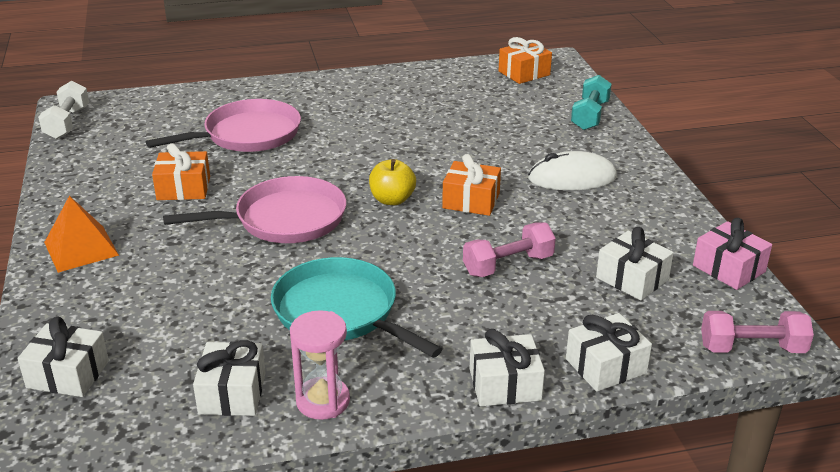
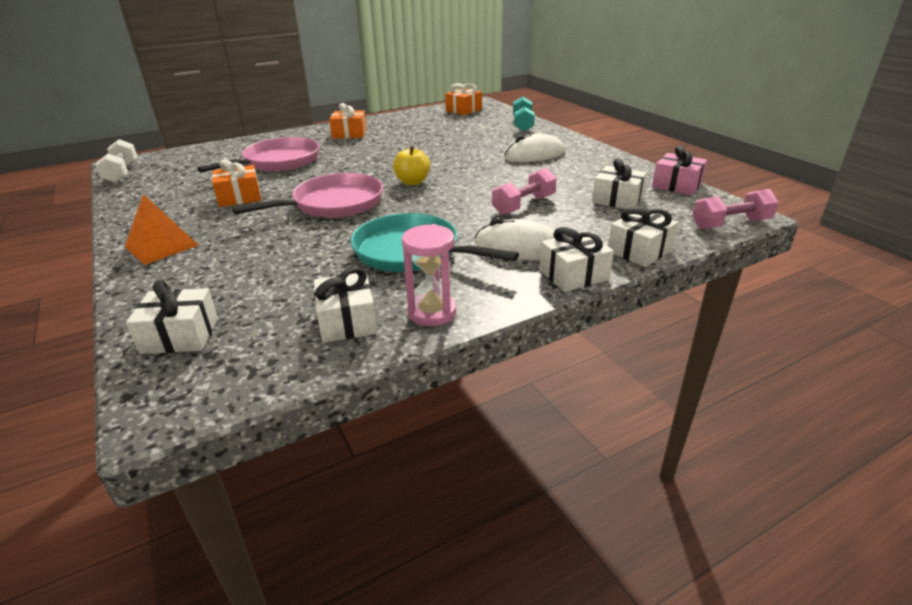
camera: 15 degrees left, 0 degrees up
(465, 331) = (519, 247): none -> white mouse
(471, 201) = (471, 175): orange gift -> orange gift (349, 134)

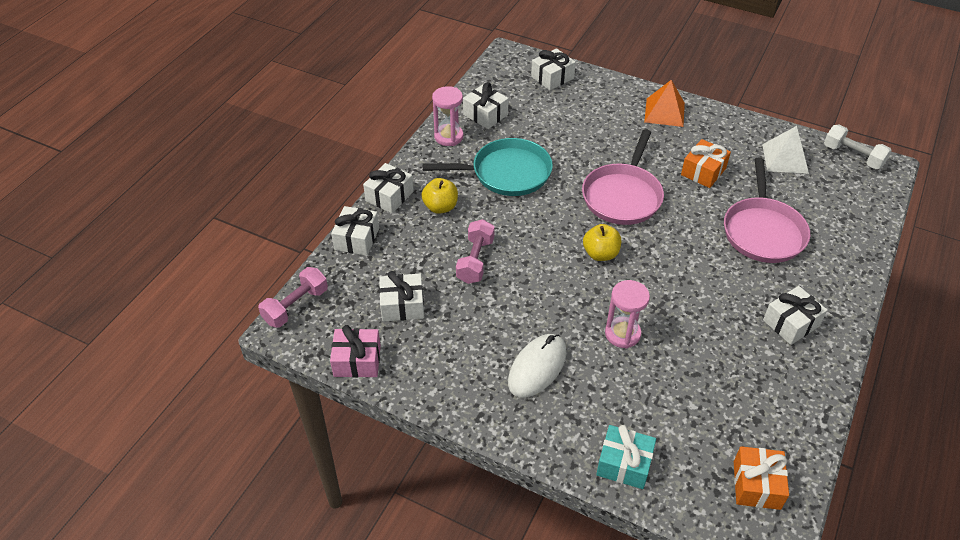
camera: 145 degrees right, 15 degrees up
(165, 185) = (785, 158): none -> white pyramid
(349, 134) = (791, 323): orange gift -> white gift
(457, 152) = (622, 334): none -> pink hourglass
(519, 247) = (440, 207): white mouse -> yellow apple
(522, 124) = (624, 464): turquoise dumbbell -> turquoise gift

